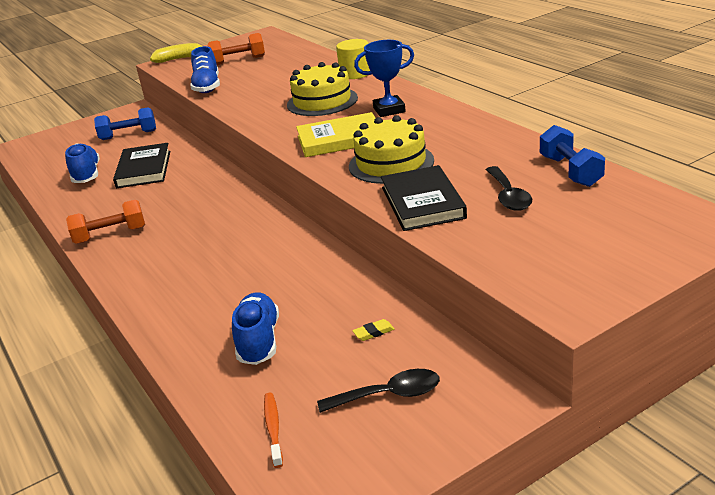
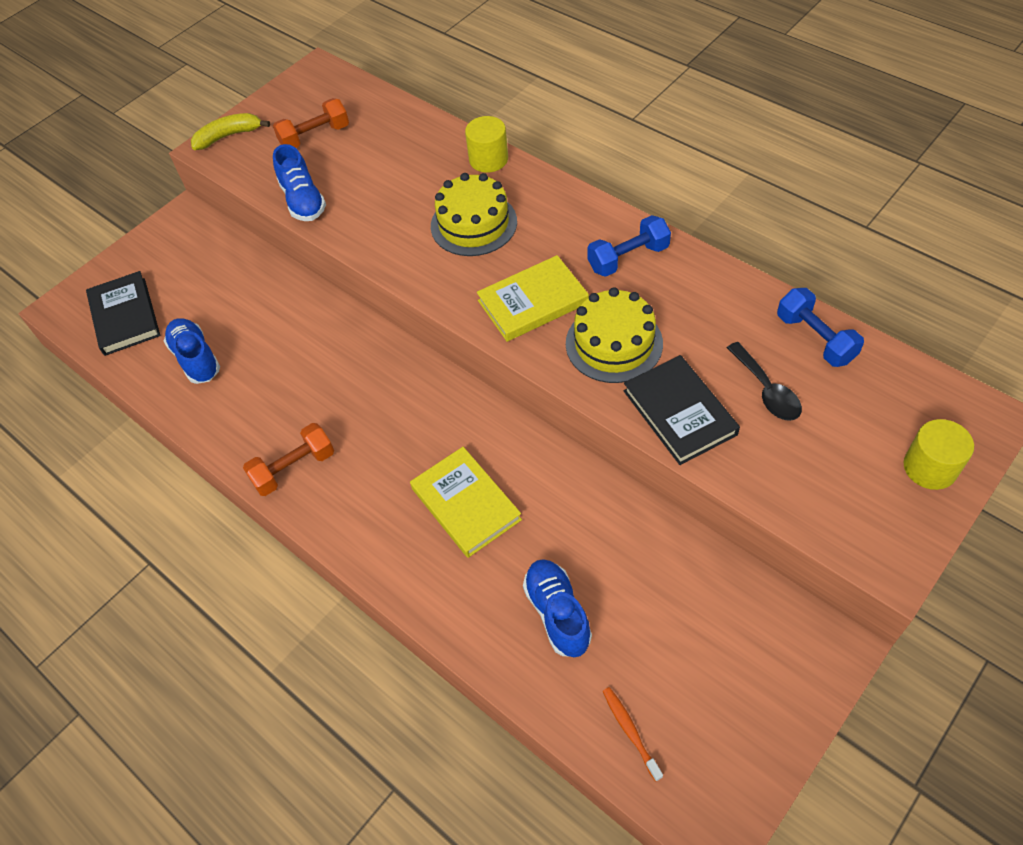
camera: 15 degrees left, 25 degrees up
(128, 135) = (208, 271): blue dumbbell -> blue dumbbell (628, 258)
(144, 169) = (268, 339): black book -> black book (125, 316)
(227, 267) = (466, 504): none -> yellow book
(373, 332) = (671, 580): yellow eraser -> none
(389, 110) = (565, 236): blue trophy -> none
(389, 395) = (722, 664): black spoon -> none
(642, 252) = (930, 467): none -> yellow cylinder

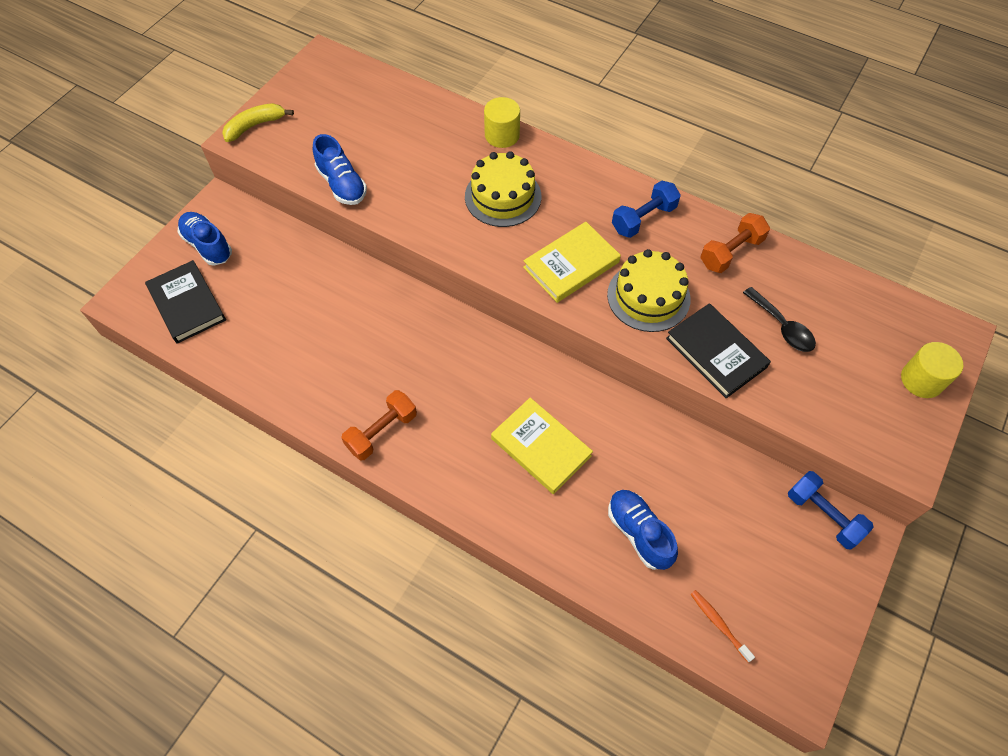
camera: 15 degrees left, 5 degrees up
(196, 359) = (266, 339): blue shoe -> blue shoe (208, 245)
(315, 137) = (337, 122): orange dumbbell -> orange dumbbell (731, 252)
(815, 338) = (811, 278): blue dumbbell -> blue dumbbell (823, 515)

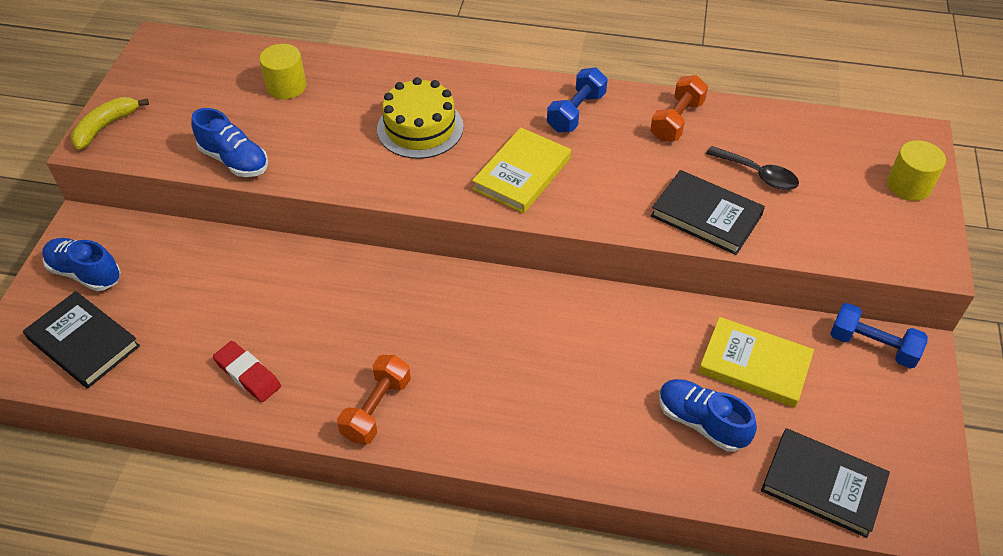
camera: 20 degrees left, 10 degrees down
(296, 370) = (248, 374): none -> red eraser
(502, 135) = (393, 71): yellow cylinder -> yellow cylinder (286, 86)
(541, 447) = (560, 370): yellow book -> yellow book (754, 365)
(648, 296) = (615, 182): yellow cake -> none
(719, 624) = (823, 485): orange toothbrush -> black book

